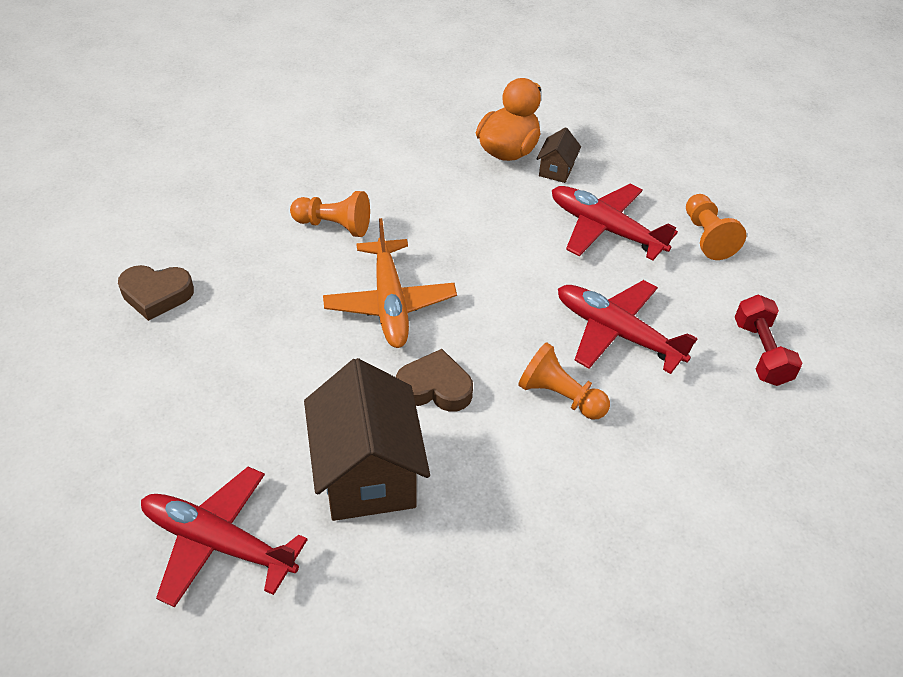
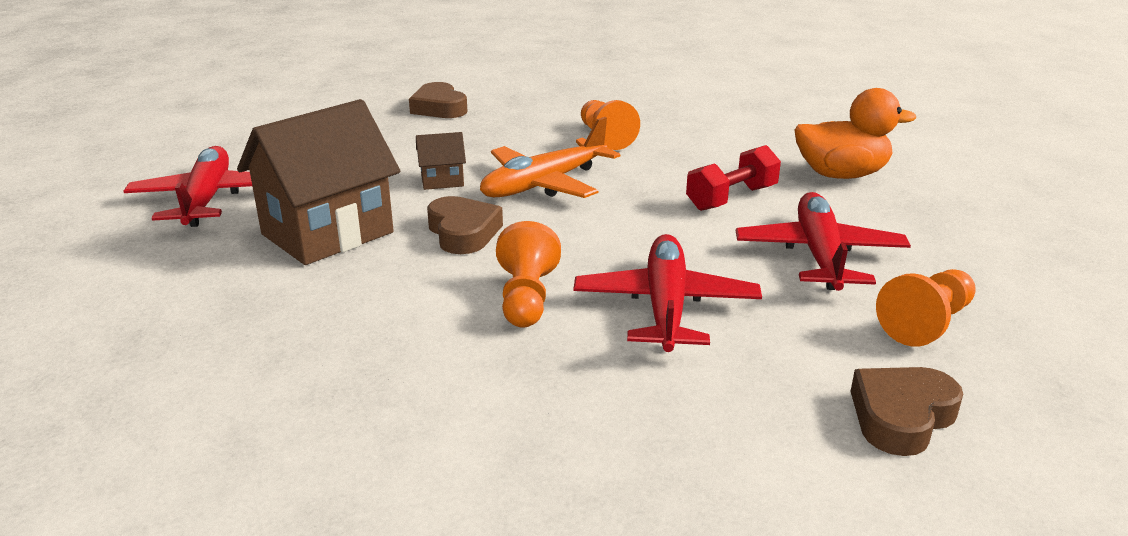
camera: 60 degrees right, 20 degrees down
(556, 170) = (860, 204): brown house -> brown house (442, 181)
(761, 353) = (779, 423): red dumbbell -> red dumbbell (731, 198)
(781, 303) = (901, 417): none -> brown heart

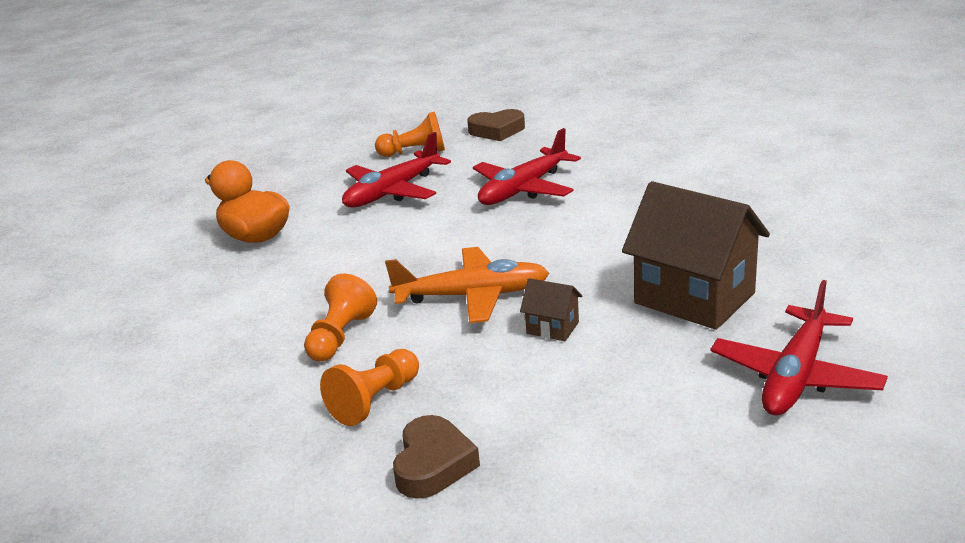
camera: 140 degrees left, 0 degrees up
(327, 233) = (694, 298): brown house -> brown house turned 45 degrees clockwise
(463, 232) = (587, 268): brown heart -> none
(526, 298) = (595, 212): orange pawn -> orange pawn (375, 401)
(731, 198) = (364, 241): red dumbbell -> none

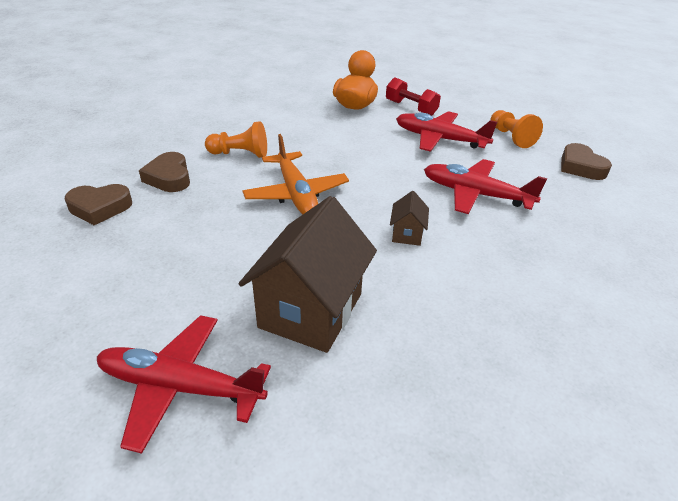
camera: 70 degrees right, 10 degrees up
(295, 199) = (411, 108): none -> red dumbbell
(375, 401) = (169, 177): orange pawn -> brown heart
(552, 328) = (255, 235): brown house -> brown house (407, 234)

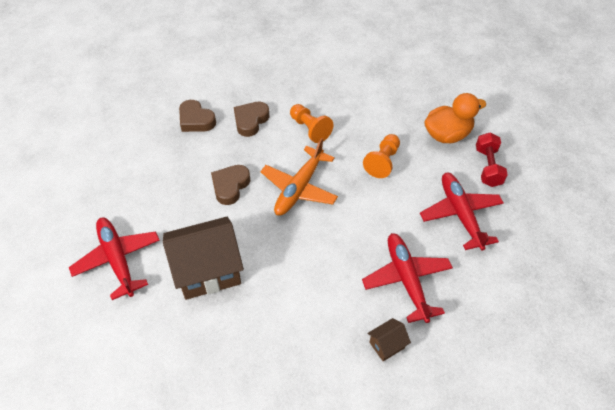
camera: 50 degrees right, 15 degrees up
(407, 234) = (318, 270): brown house -> brown house (386, 345)
(511, 137) = (522, 256): orange pawn -> orange pawn (382, 162)
(580, 167) = (530, 326): brown heart -> brown heart (230, 186)

